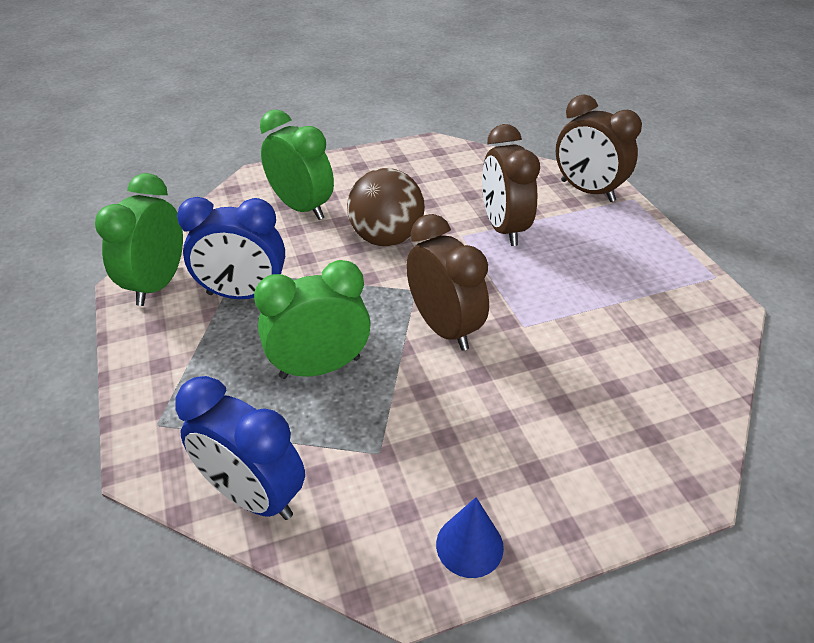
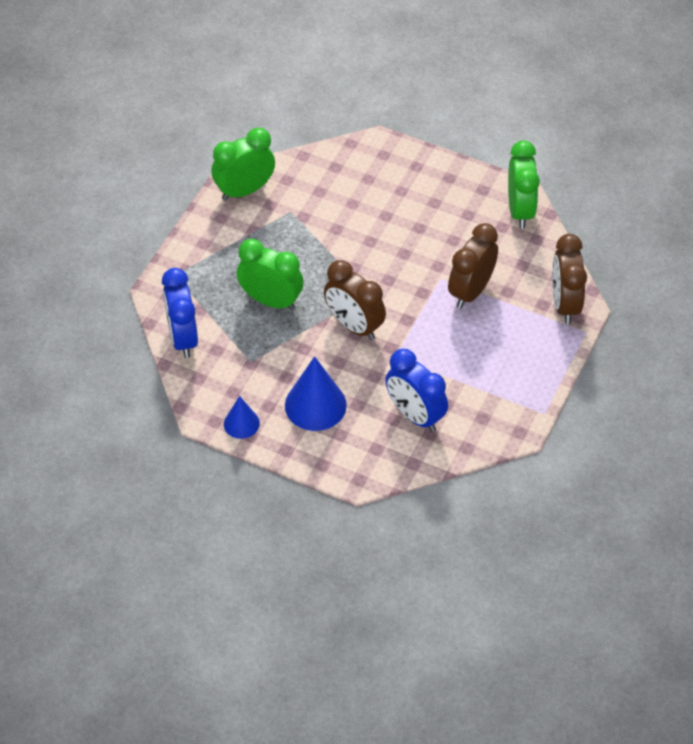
camera: 45 degrees right, 10 degrees up
(243, 295) = (279, 230): blue clock -> blue clock (415, 415)
(302, 208) = (374, 189): green clock -> green clock (520, 210)
(386, 238) = (395, 248): brown ball -> none
(444, 328) = (354, 326): brown clock -> brown clock turned 120 degrees clockwise
(521, 441) = (315, 405): none -> blue cone

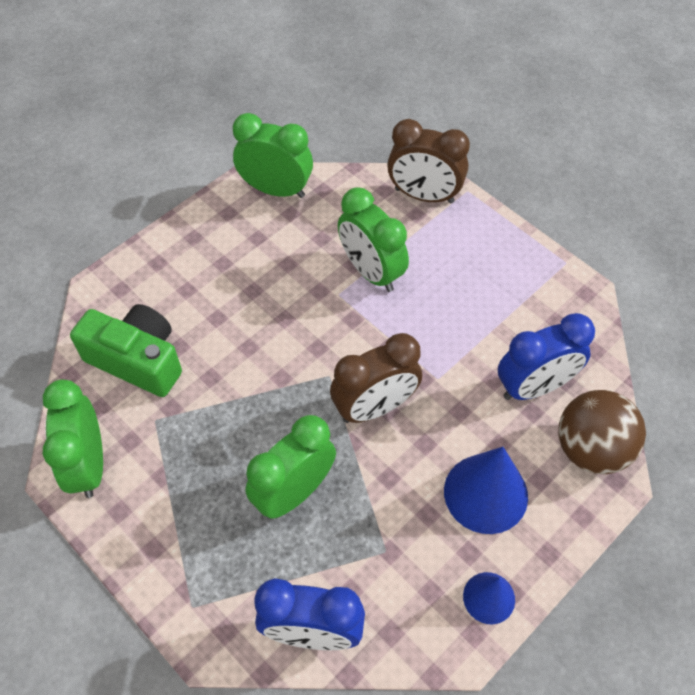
camera: 70 degrees left, 5 degrees up
(331, 185) = (137, 360): none -> green camera
(378, 460) = (591, 449): none -> brown ball
(471, 291) = (371, 272): brown clock -> green clock

